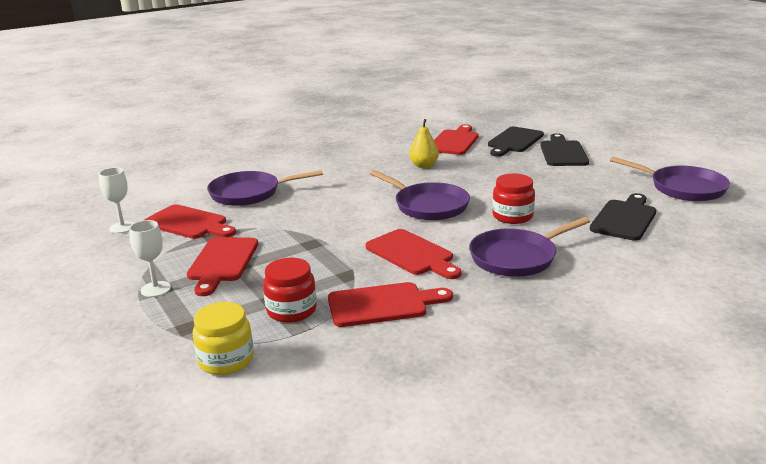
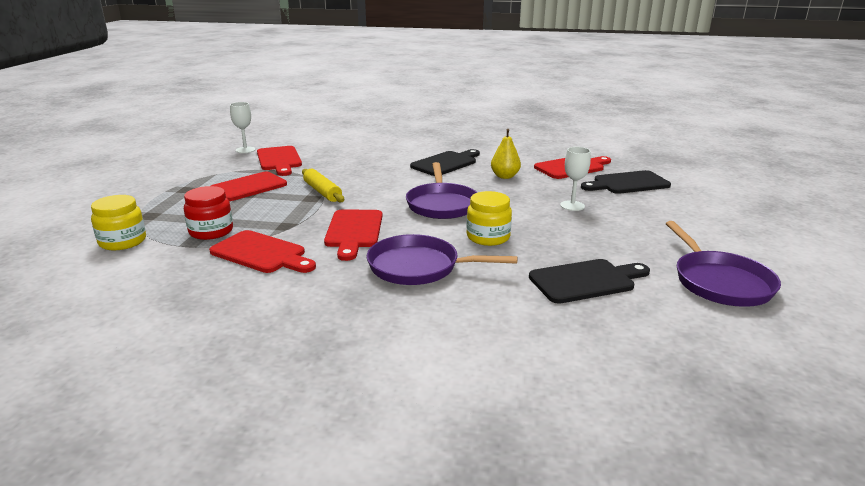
camera: 40 degrees right, 0 degrees up
(155, 289) = (184, 189): white goblet -> white goblet (572, 206)
(249, 193) = (349, 155): purple pan -> none
(307, 235) = (322, 192): none -> yellow rolling pin
(512, 216) = (488, 237): red jar -> yellow jar
(563, 152) = (655, 207): black cutting board -> black cutting board (446, 163)

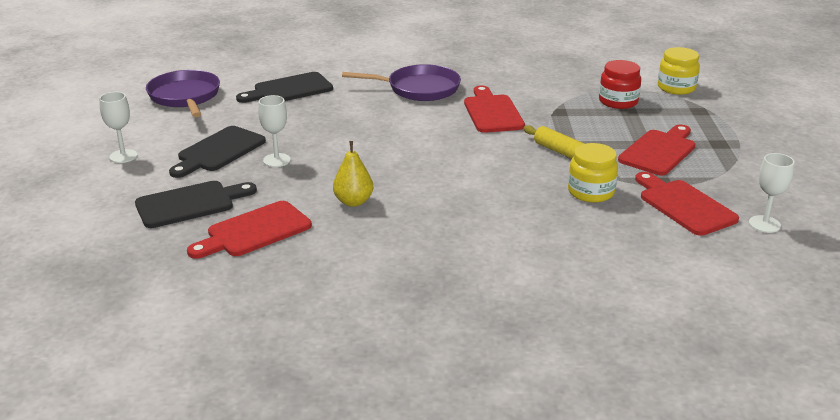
camera: 170 degrees right, 5 degrees up
(261, 253) = (551, 88): red cutting board -> none
(442, 204) = (422, 149): purple pan -> none
(446, 163) = (441, 222): black cutting board -> black cutting board (218, 151)
(488, 237) = (367, 117): yellow jar -> yellow jar (591, 192)
(719, 219) = (123, 156): none -> white goblet

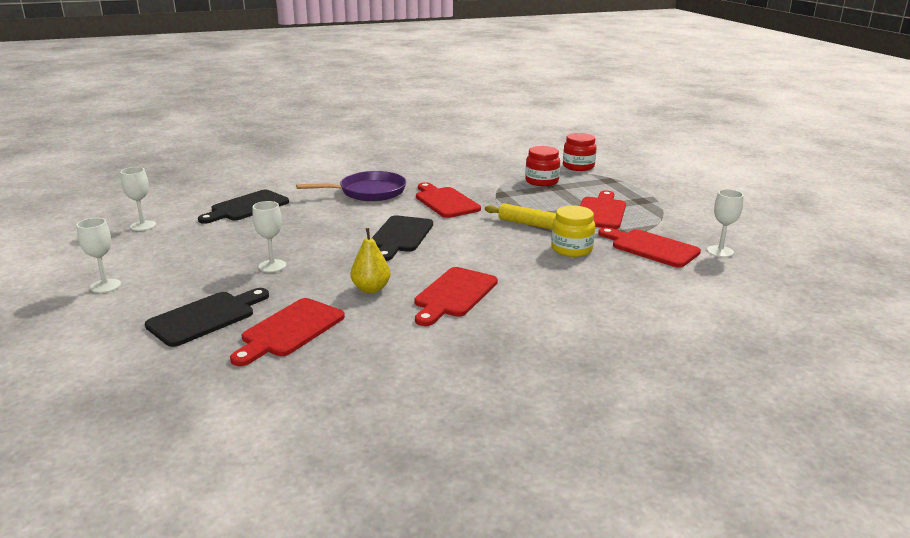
camera: 20 degrees left, 5 degrees down
(185, 97) = (143, 226): purple pan -> white goblet
(218, 151) = (207, 267): black cutting board -> black cutting board (400, 236)
(430, 223) = (454, 294): none -> red cutting board
(676, 88) = (578, 166): yellow jar -> red jar

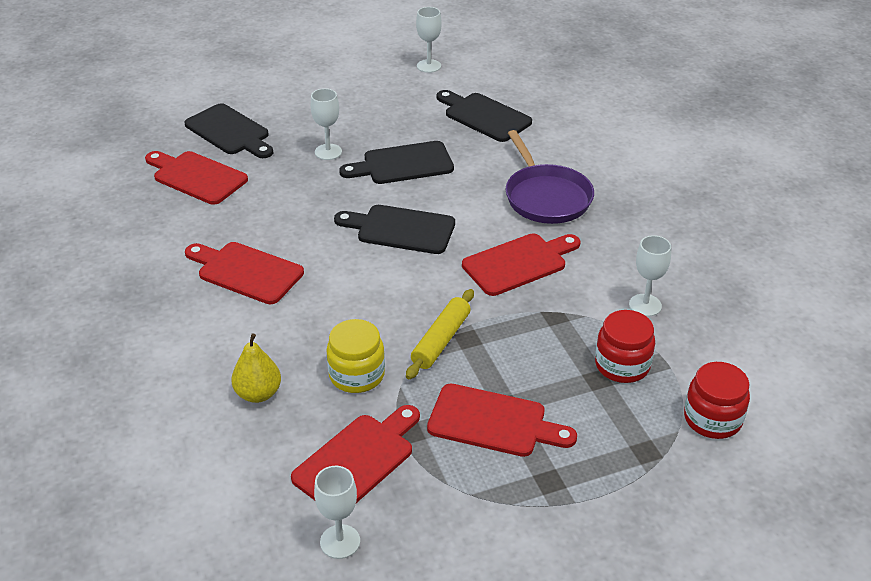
camera: 90 degrees right, 15 degrees up
(105, 286) = (297, 74): white goblet -> white goblet (645, 305)
(306, 236) = (403, 164): none -> black cutting board
(371, 289) = (268, 216): yellow pear -> yellow pear (258, 394)

